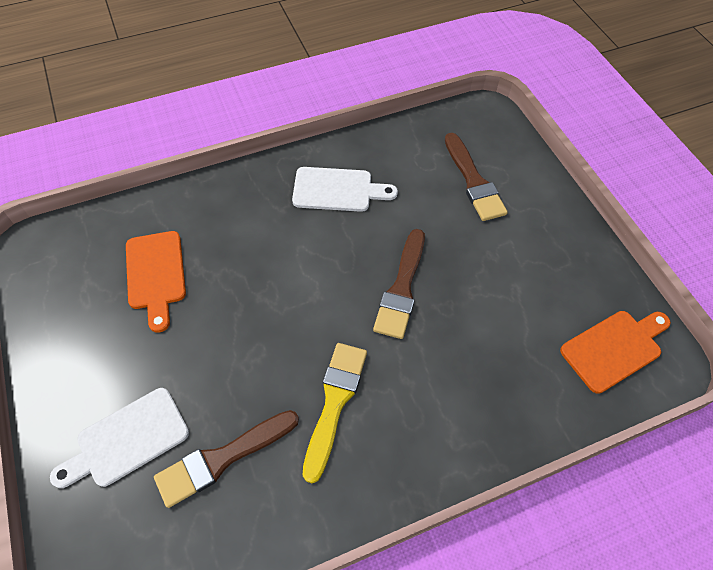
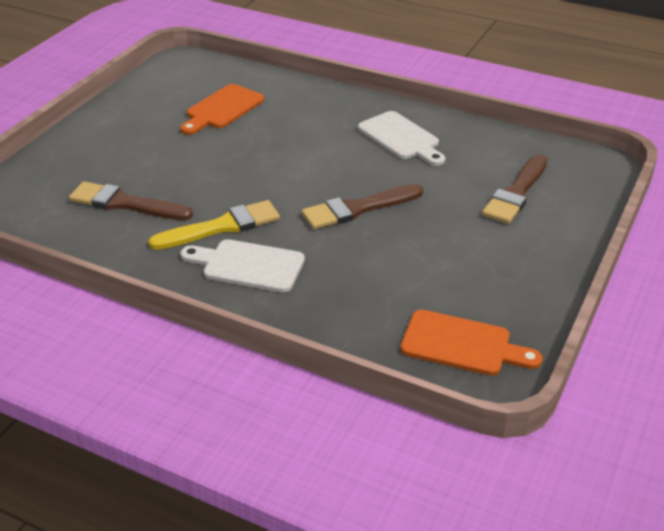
camera: 50 degrees right, 20 degrees down
(127, 440) = (96, 163): white cutting board -> white cutting board (248, 266)

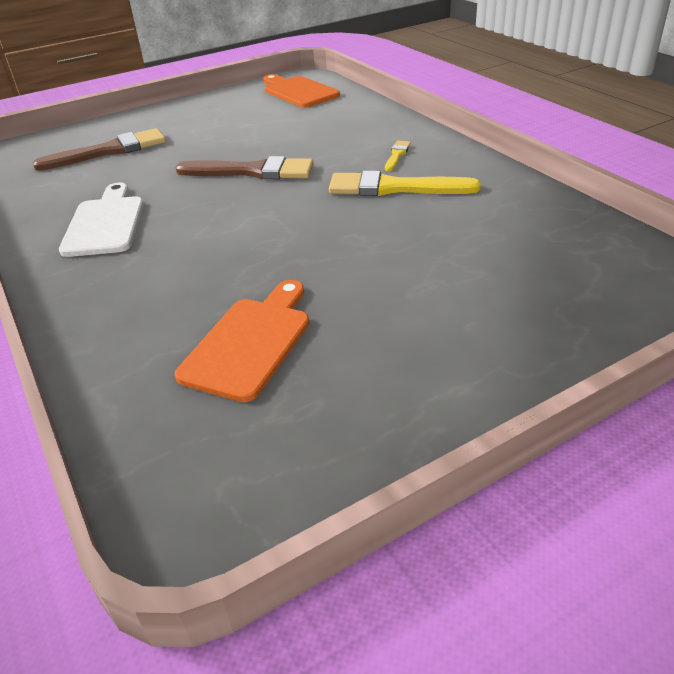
camera: 145 degrees left, 0 degrees up
(125, 203) = (486, 236): brown brush -> none
(222, 109) = (250, 342): orange cutting board -> orange cutting board turned 45 degrees counterclockwise
(248, 266) = (397, 155): white cutting board -> yellow brush

